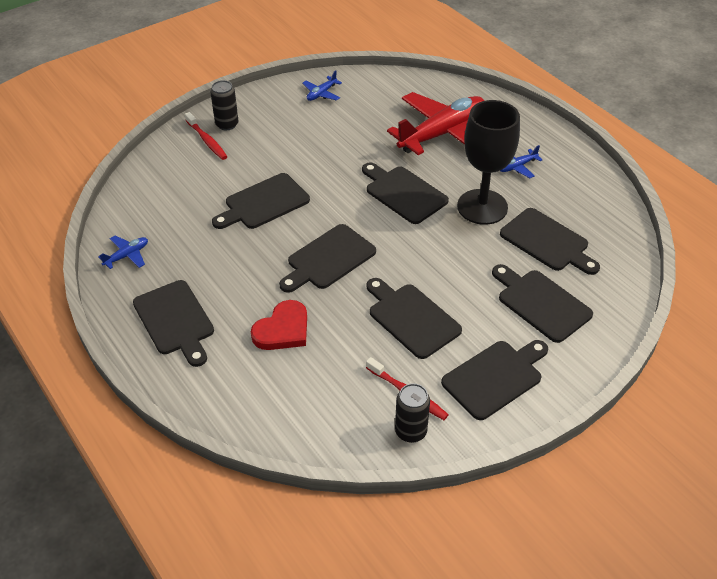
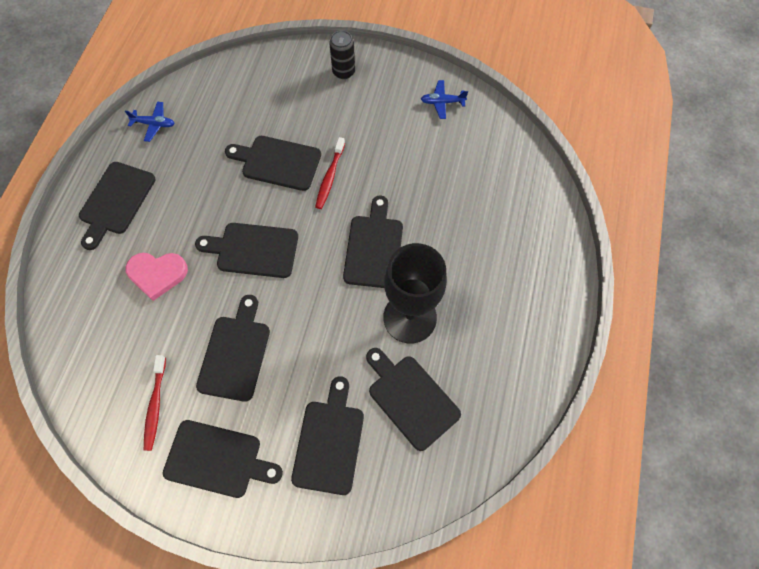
camera: 50 degrees right, 20 degrees up
(207, 140) = (313, 74): red toothbrush -> red toothbrush (330, 177)
(283, 330) = (157, 274): red heart -> pink heart
(411, 431) = (119, 433): black can -> none
(442, 133) = (477, 223): red plane -> none
(517, 166) = (488, 310): blue plane -> none
(547, 242) = (410, 398): black cutting board -> black cutting board turned 135 degrees clockwise

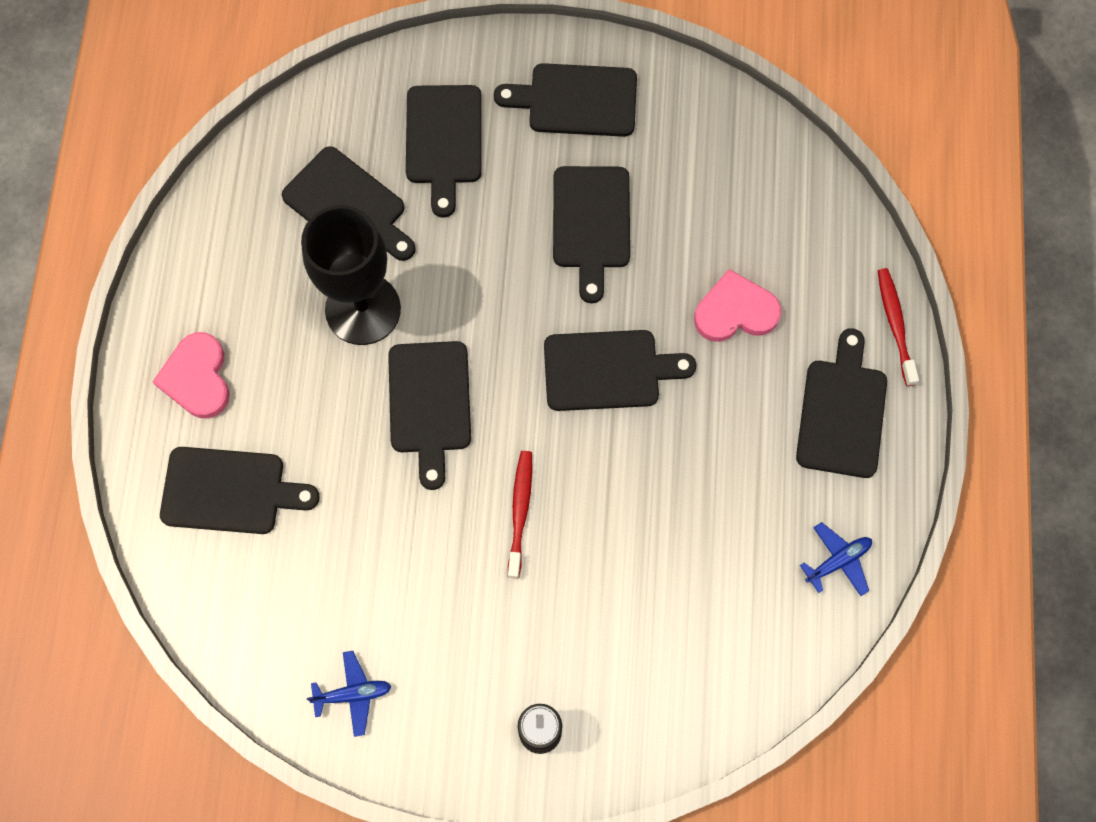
camera: 170 degrees right, 5 degrees up
(154, 124) = (838, 561): blue plane -> blue plane turned 150 degrees clockwise
(155, 405) = (673, 146): red toothbrush -> red toothbrush (895, 325)
(277, 162) = (611, 523): black cutting board -> black cutting board (230, 491)
(527, 289) = (197, 378): none -> pink heart

